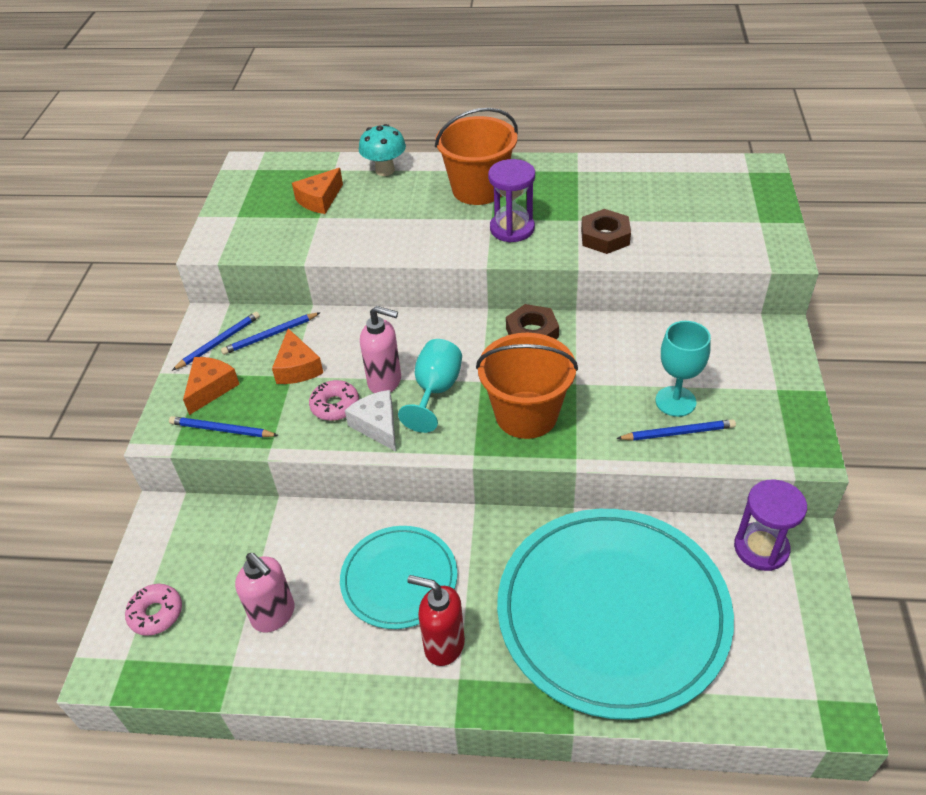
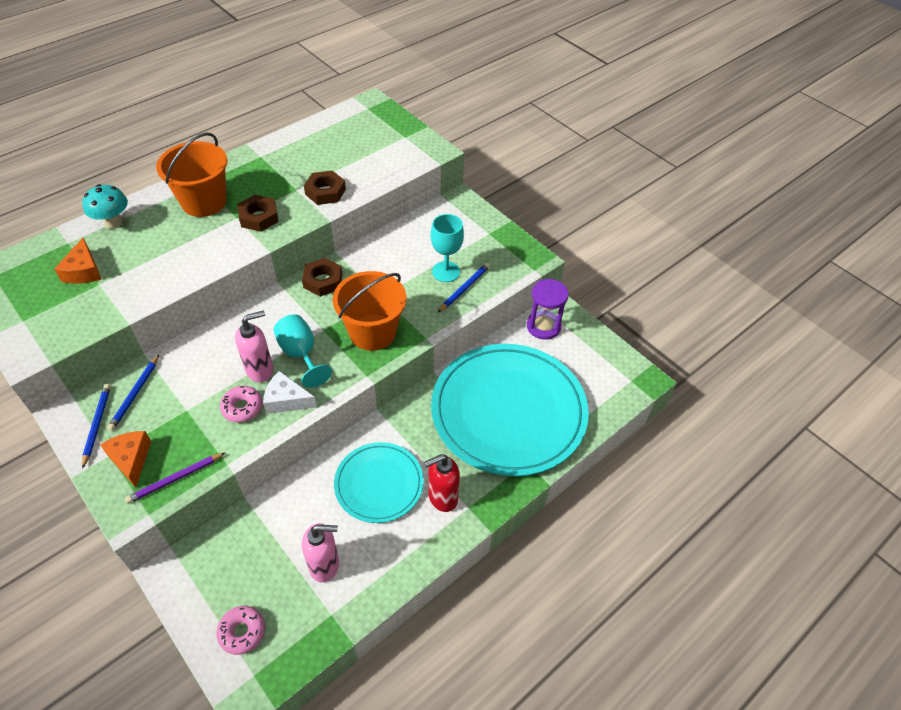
camera: 50 degrees left, 5 degrees up
(221, 430) = (175, 479): blue pencil -> purple pencil
(297, 368) = (184, 402): orange cheese -> none
(512, 229) = (259, 217): purple hourglass -> brown nut

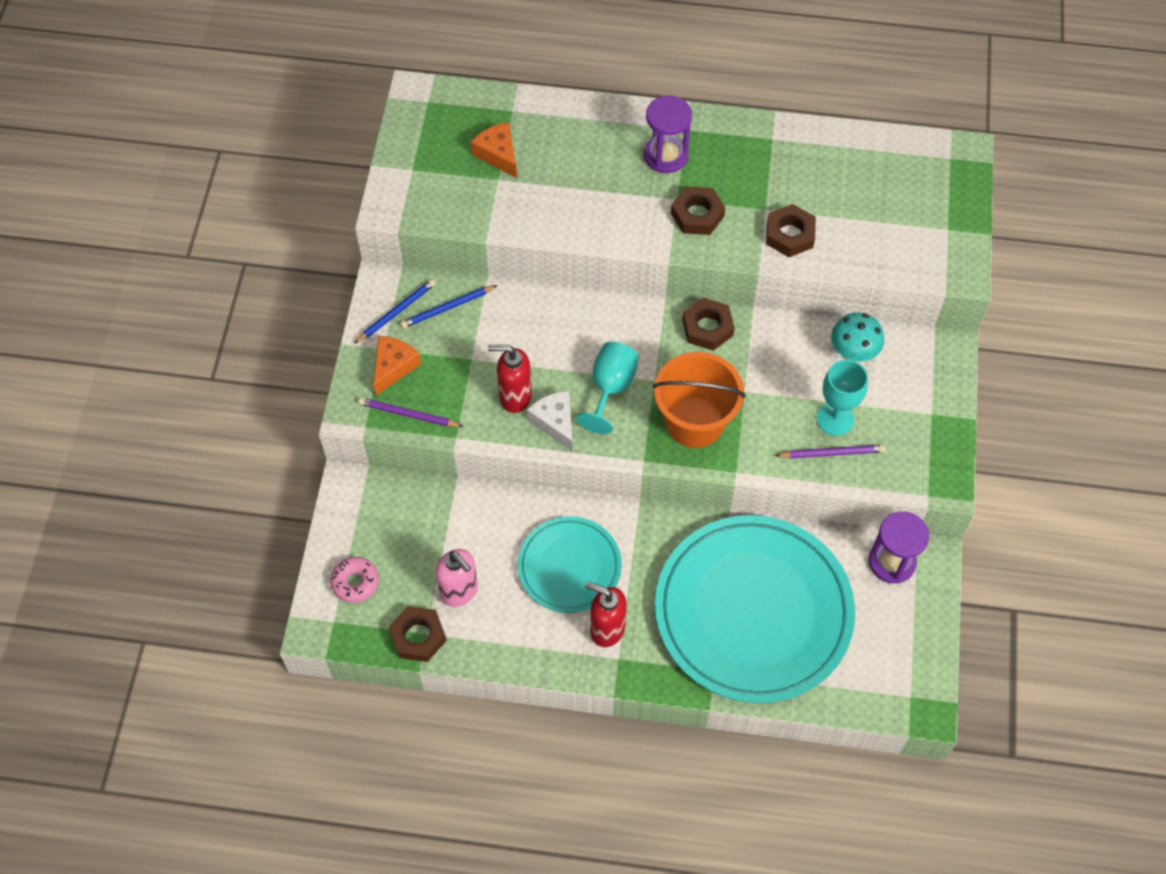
camera: 50 degrees right, 10 degrees up
(83, 271) = (498, 154): orange cheese -> orange cheese turned 105 degrees clockwise
(113, 223) = (567, 117): turquoise mushroom -> turquoise mushroom (853, 353)
(204, 202) = (666, 155): orange bucket -> purple hourglass
(242, 407) = (514, 397): pink donut -> red soap dispenser
(260, 370) = (562, 373): pink soap dispenser -> none
(328, 622) = (418, 636): none -> brown nut
(464, 288) = (832, 453): blue pencil -> purple pencil

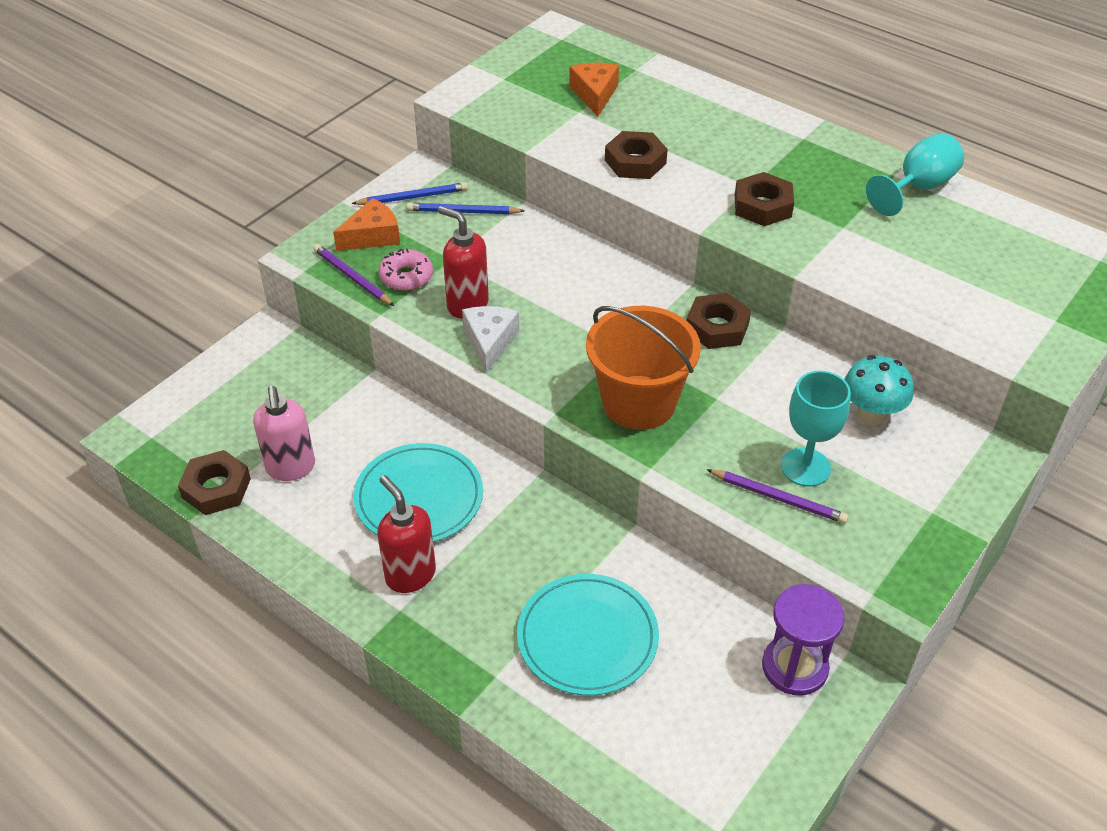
camera: 30 degrees right, 15 degrees down
(355, 582) = (201, 414): pink donut -> pink donut (406, 277)
(610, 388) = (571, 337): turquoise goblet -> turquoise goblet (918, 187)
(666, 155) = (765, 150): purple hourglass -> none
(753, 611) = (587, 637): turquoise plate -> turquoise plate, size x0.53
(790, 235) = (855, 258): brown nut -> brown nut (635, 162)

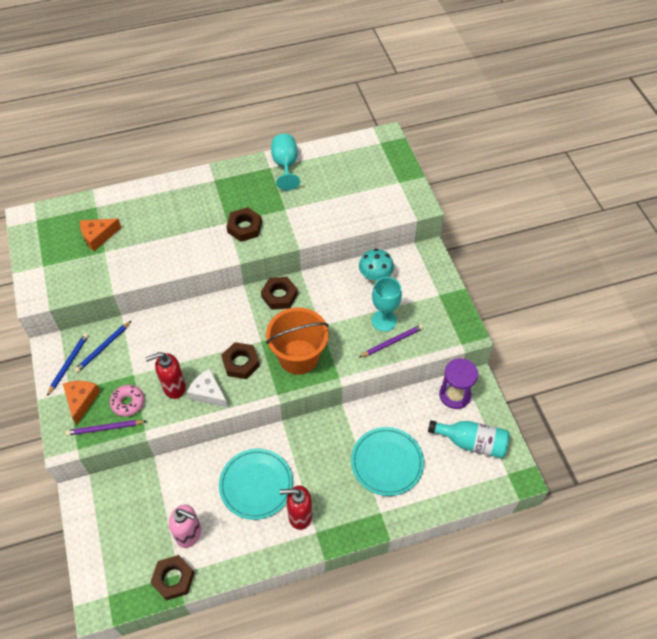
camera: 55 degrees left, 10 degrees up
(595, 94) = (98, 236): orange cheese -> orange cheese turned 60 degrees counterclockwise
(635, 162) = (166, 254): brown nut -> brown nut (241, 363)
(729, 741) = (471, 442): none -> turquoise bottle

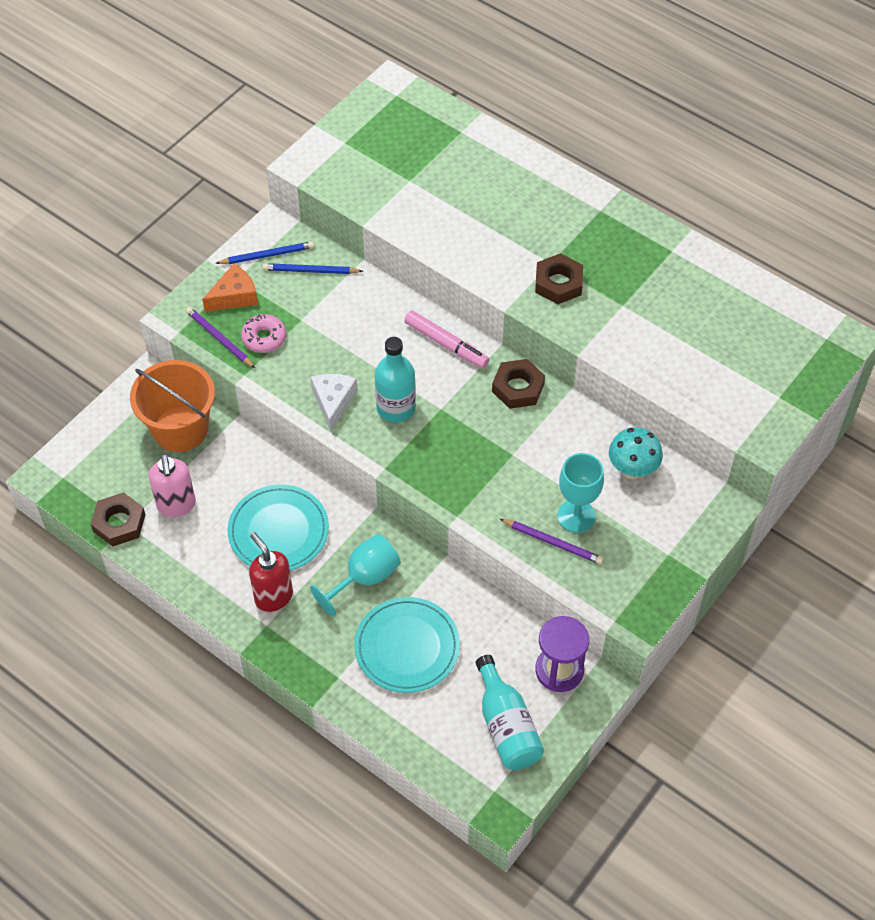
camera: 55 degrees right, 0 degrees up
(98, 236) = (424, 161): orange cheese -> none
(173, 387) = (314, 366): red soap dispenser -> none
(220, 311) = (446, 344): none -> pink marker
(241, 363) = (396, 408): brown nut -> turquoise bottle
(285, 165) = (690, 264): turquoise goblet -> turquoise goblet (365, 578)
(298, 357) = (451, 458): orange bucket -> orange bucket (180, 429)

